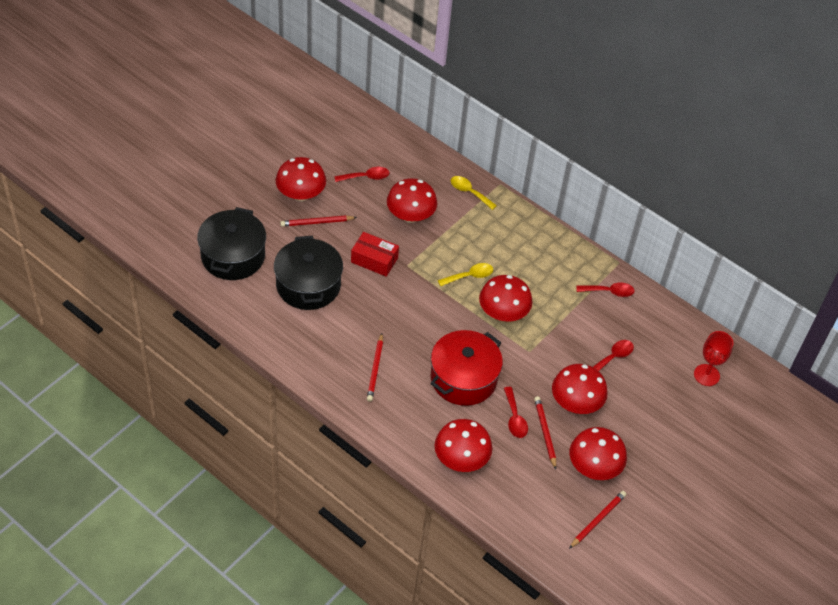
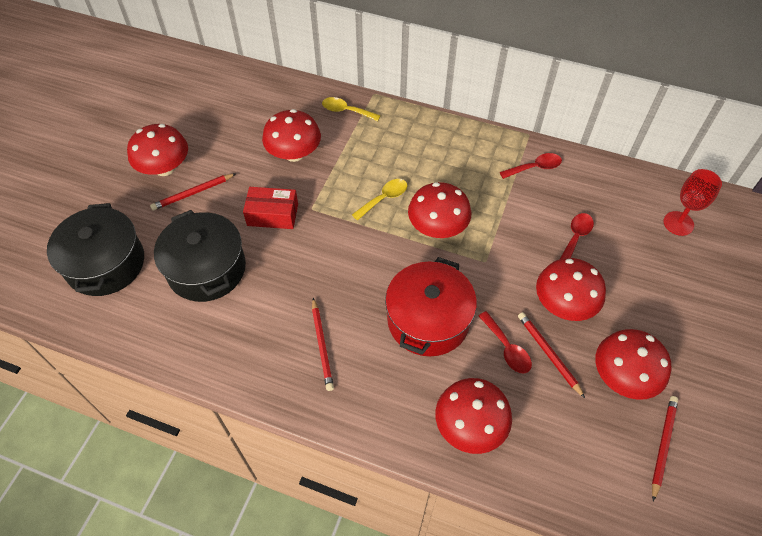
camera: 15 degrees left, 5 degrees up
(366, 177) = (231, 128): red spoon -> none

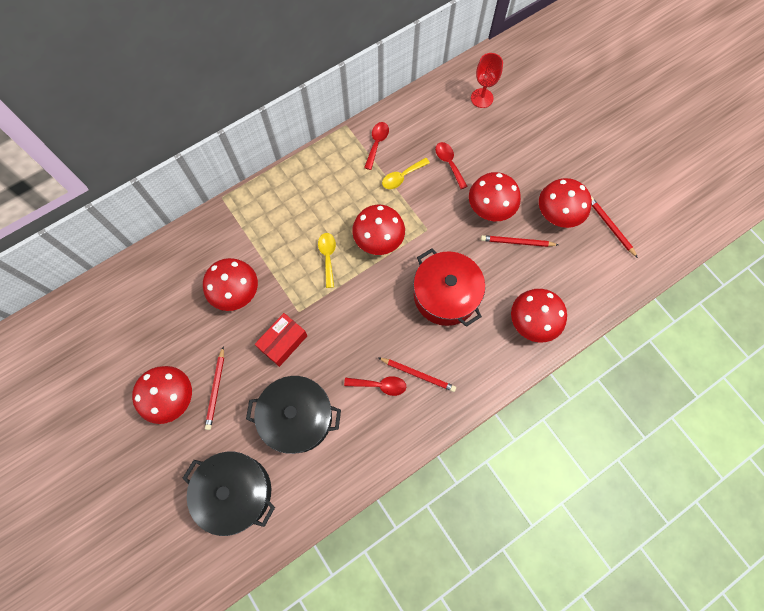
camera: 55 degrees left, 15 degrees up
(346, 111) = (223, 228): yellow spoon -> yellow spoon (402, 177)
(507, 348) = (497, 263): red spoon -> red spoon (380, 385)

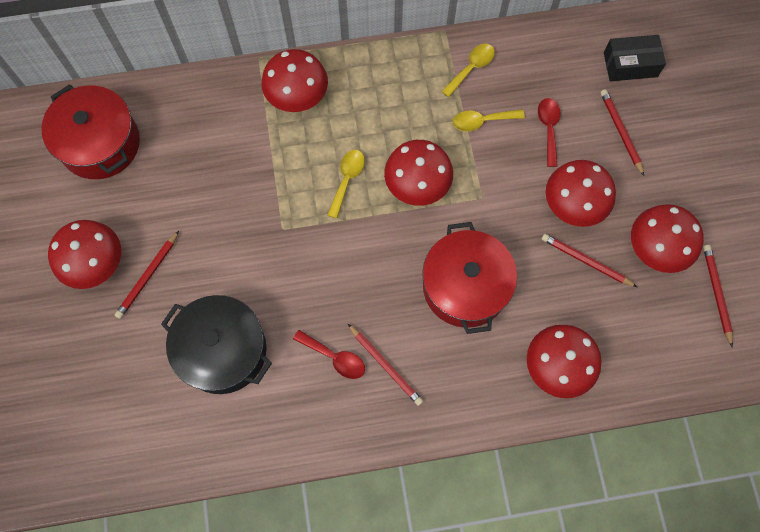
camera: 25 degrees right, 0 degrees up
(132, 308) = (100, 143): none -> red pot
(236, 292) = (222, 174): red mushroom -> red mushroom (297, 96)
(236, 492) = (115, 402): black pot -> none
(283, 342) = (248, 256): red box -> none
(377, 143) = (471, 68): red spoon -> yellow spoon
(482, 98) = (630, 64): red goblet -> black box
(497, 146) = (621, 132): none -> red pencil

